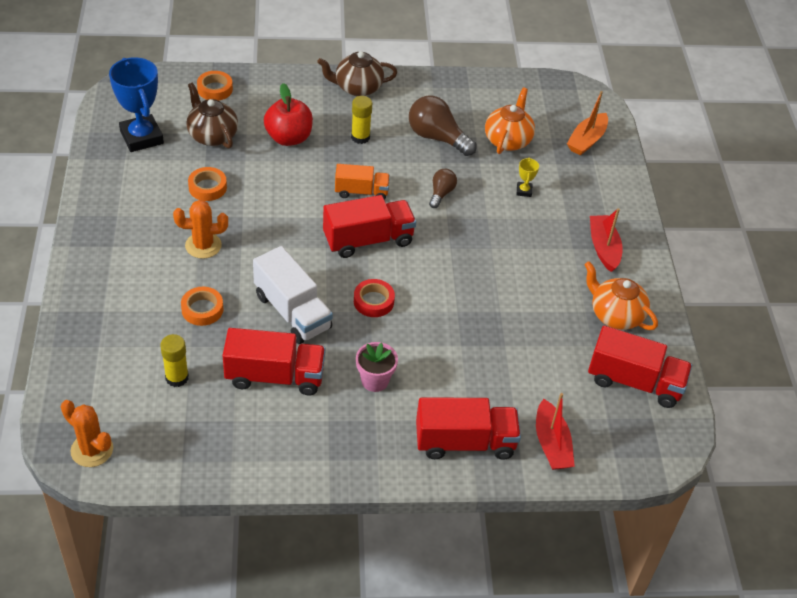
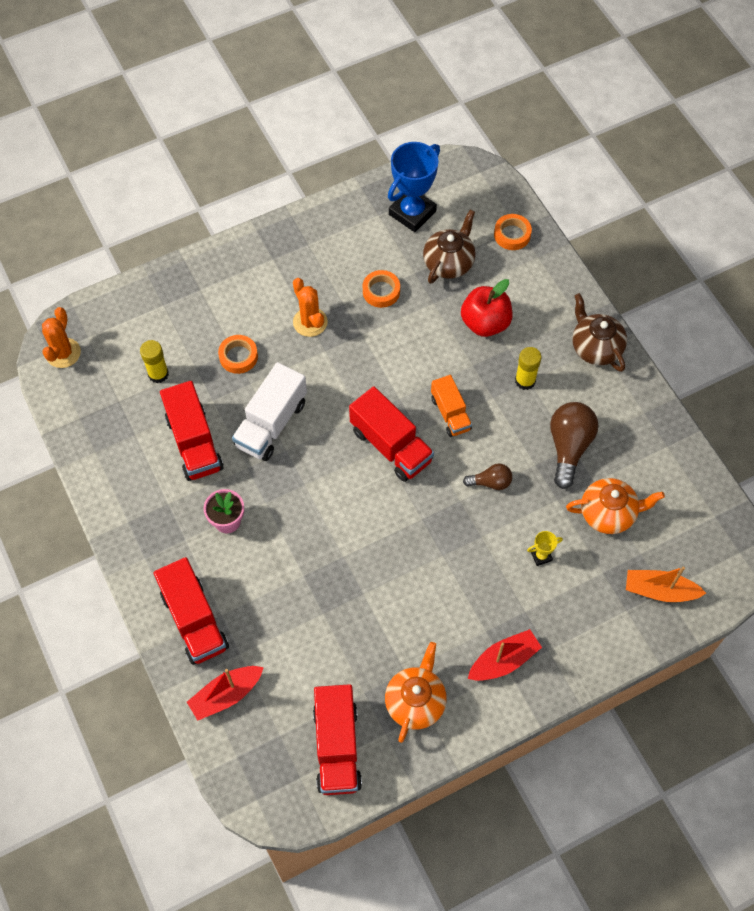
camera: 70 degrees right, 15 degrees up
(373, 301) = (318, 482): red tape -> none

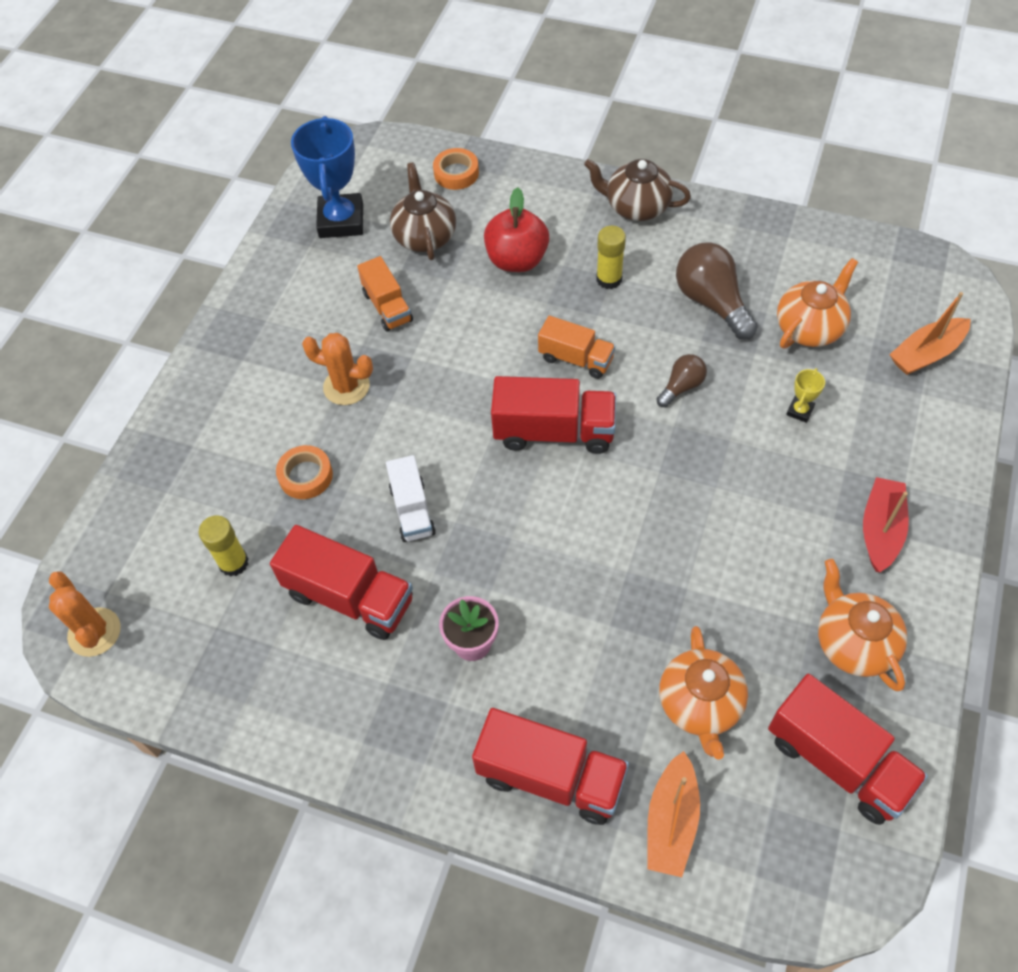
camera: 40 degrees left, 5 degrees down
(226, 695) = (671, 821): red boat -> orange boat
(271, 424) = (412, 510): white truck -> white truck, size x0.63
(302, 656) = (700, 704): none -> orange teapot
(381, 291) = (387, 307): orange tape -> orange truck

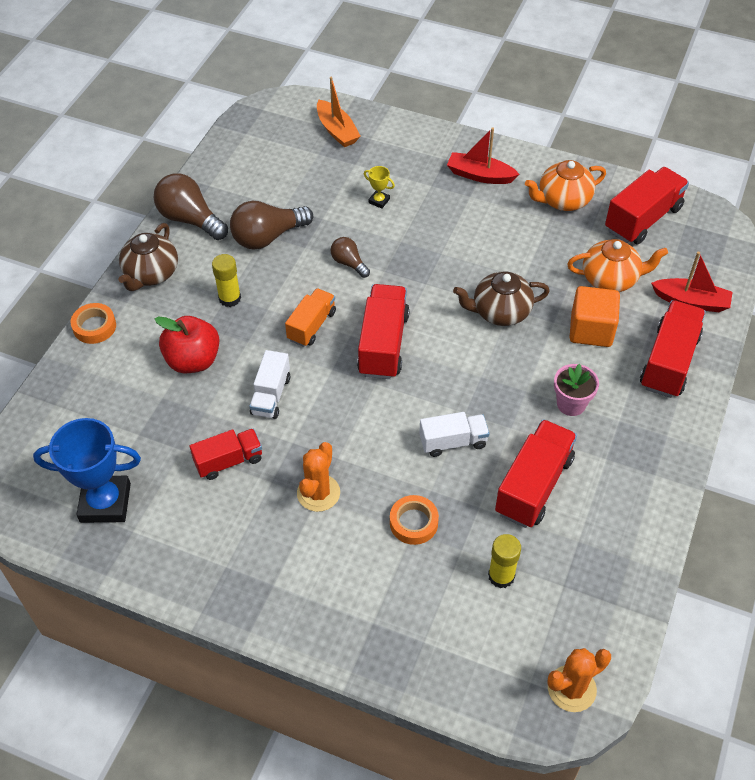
camera: 90 degrees left, 5 degrees down
(387, 307) = (229, 461): orange truck -> red truck
(425, 236) = (146, 430): brown teapot -> brown teapot (500, 312)
(456, 173) = (67, 404): orange tape -> orange tape (94, 327)
(473, 332) = (271, 395): none -> white truck
(600, 673) = (591, 330): none -> orange cube
(671, 821) = (691, 301): orange boat -> red boat
(727, 227) = (190, 219): none -> brown light bulb
(809, 328) = (303, 186): orange teapot -> none

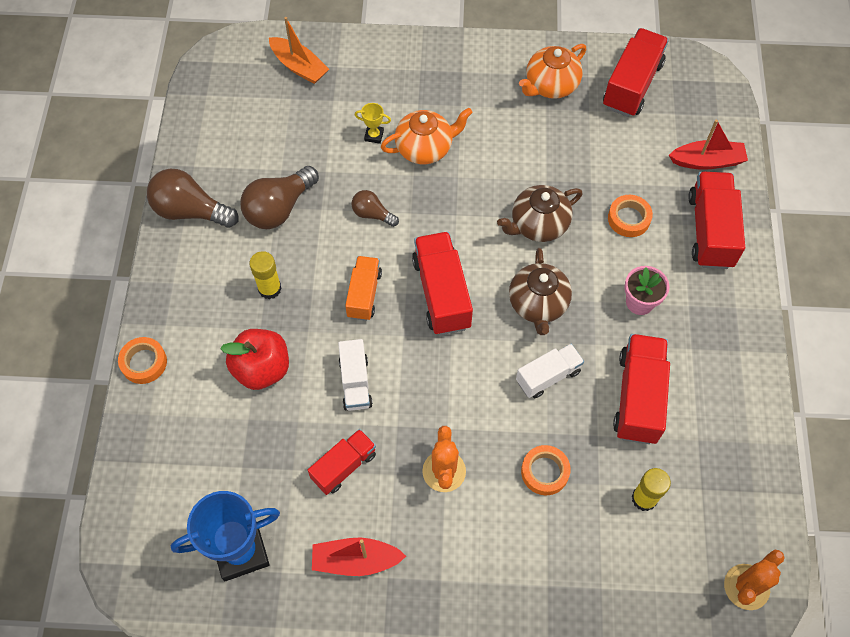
camera: 20 degrees left, 10 degrees up
(151, 274) = (177, 285): brown teapot -> brown teapot (538, 304)
(480, 175) = (461, 79): red boat -> red boat (356, 560)
(591, 330) = (629, 218): orange cube -> orange tape
(610, 279) = (626, 159): orange teapot -> orange teapot (425, 148)

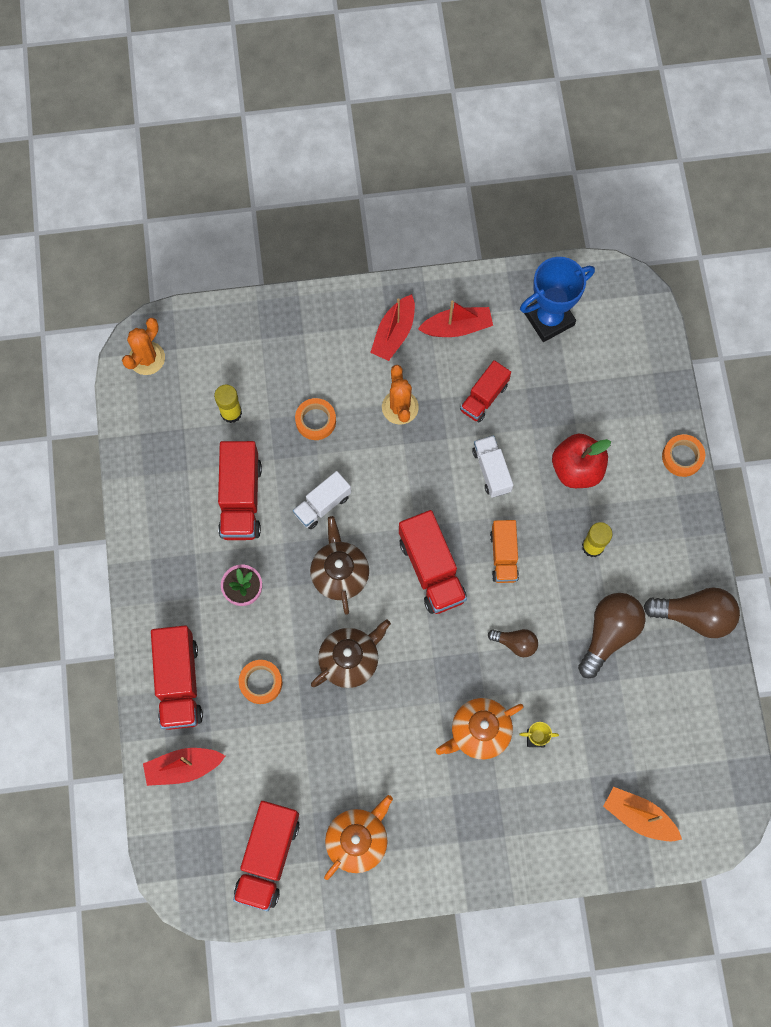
camera: 170 degrees right, 10 degrees up
(434, 566) = (394, 333): none -> red boat

